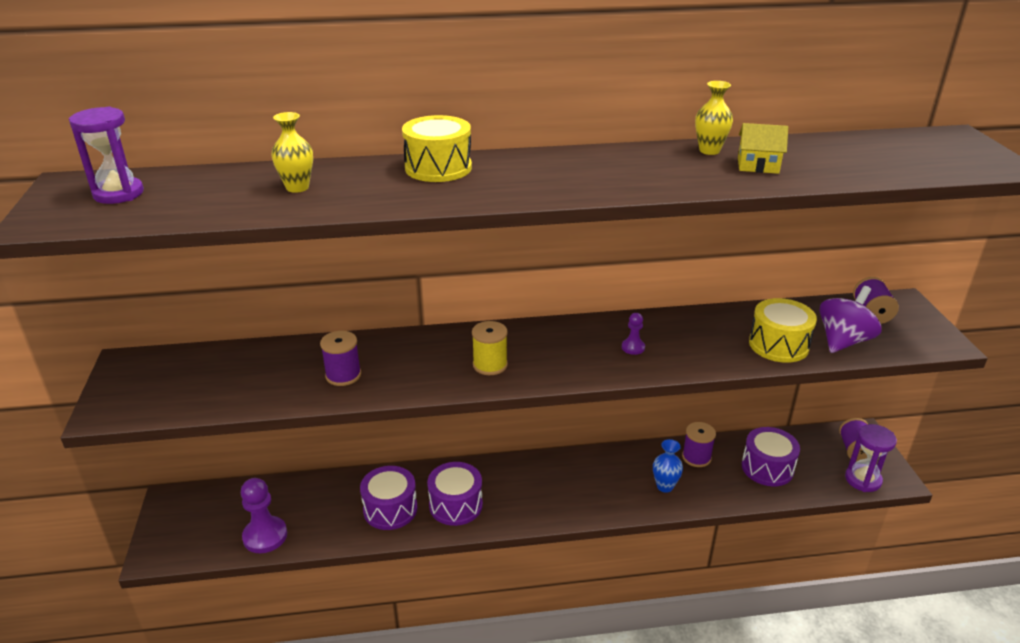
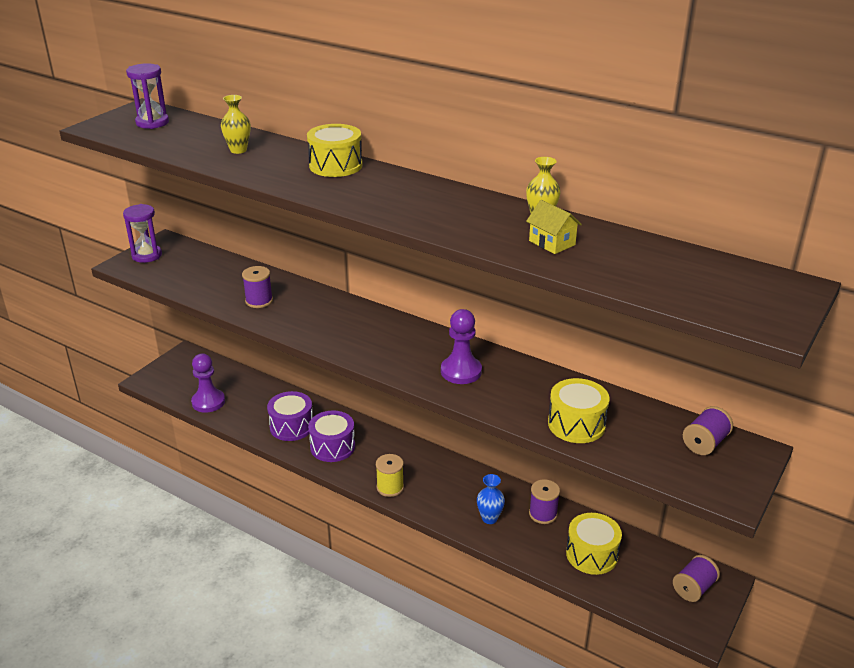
camera: 40 degrees right, 0 degrees up
(490, 365) = (350, 336): yellow spool -> yellow spool (390, 487)
(633, 347) = (461, 371): purple pawn -> purple pawn, size x1.95
(767, 468) = (591, 554): purple drum -> yellow drum
(843, 341) = (638, 449): purple spinning top -> none
(863, 480) = (666, 612): purple hourglass -> purple hourglass (147, 255)

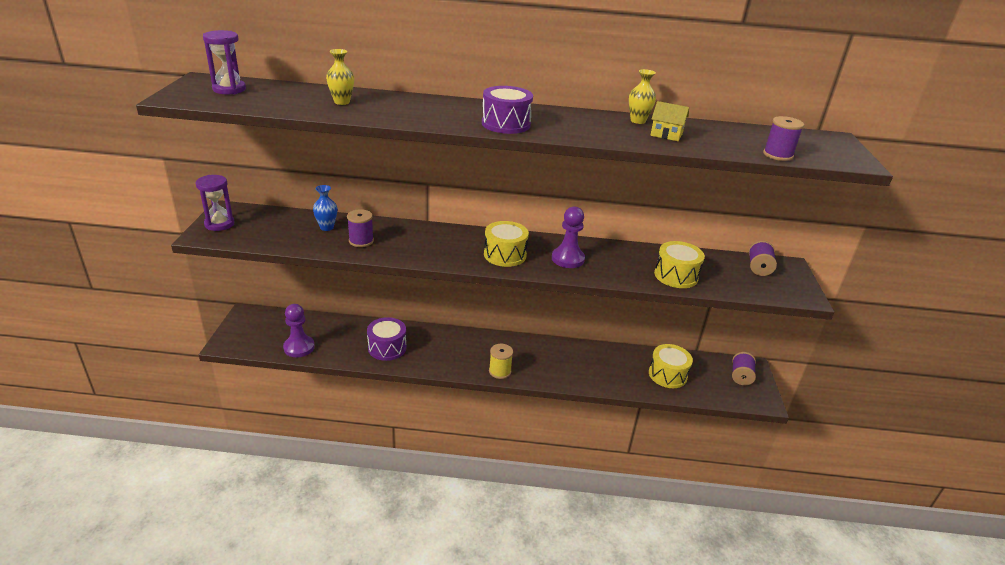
camera: 30 degrees left, 0 degrees up
(332, 447) = (432, 354): purple drum -> purple drum (506, 124)
(335, 165) = (441, 104): yellow drum -> yellow drum (505, 255)
(489, 518) = (585, 371): blue vase -> blue vase (327, 227)
(543, 514) = (617, 358): purple spool -> purple spool (777, 155)

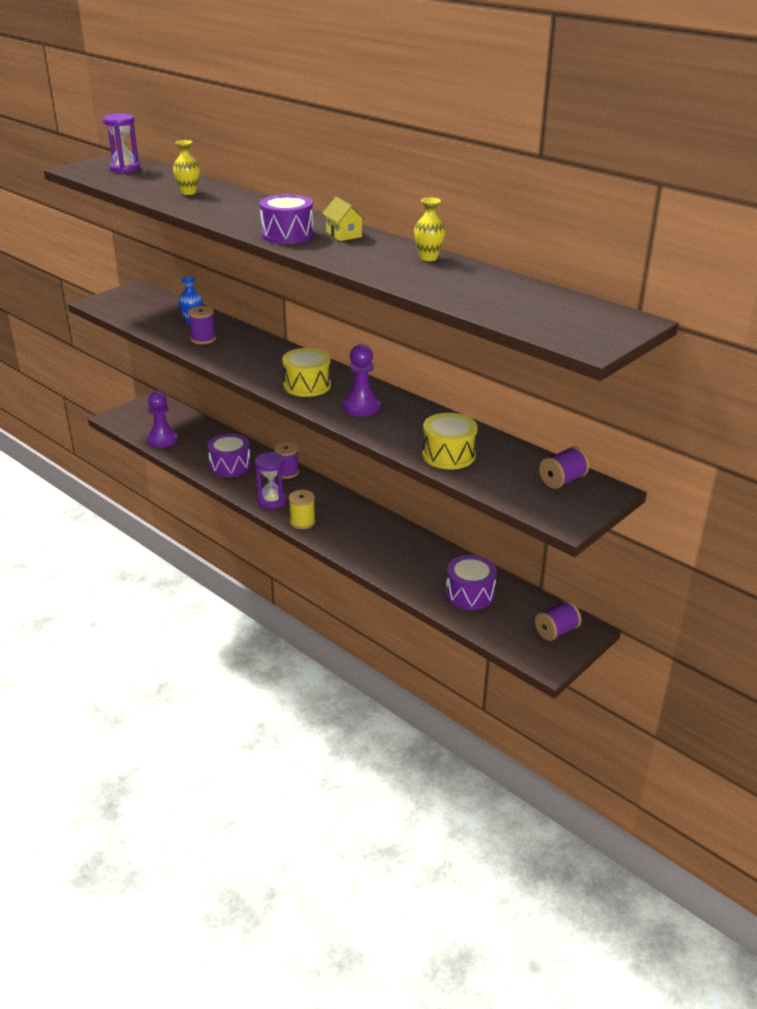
camera: 40 degrees right, 0 degrees up
(219, 224) = (118, 297): purple hourglass -> purple hourglass (272, 501)
(666, 134) = (427, 275): yellow house -> yellow house (344, 234)
(667, 375) = (470, 594): yellow drum -> purple drum
(777, 155) = (506, 318): purple spool -> purple spool (287, 472)

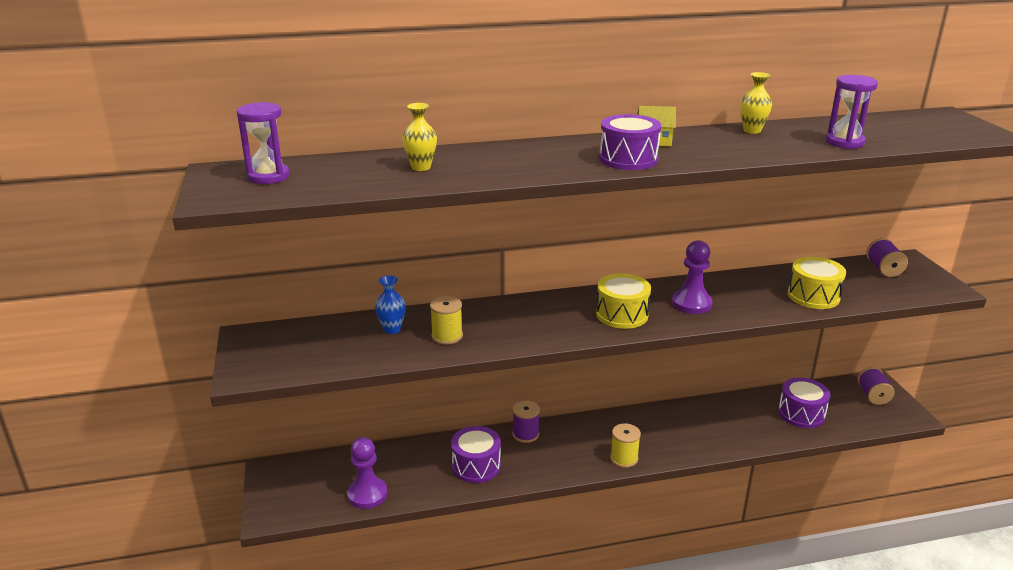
camera: 55 degrees left, 5 degrees down
(203, 339) = (447, 336): purple spool -> yellow spool
(272, 501) = (570, 463): purple hourglass -> purple hourglass (844, 142)

